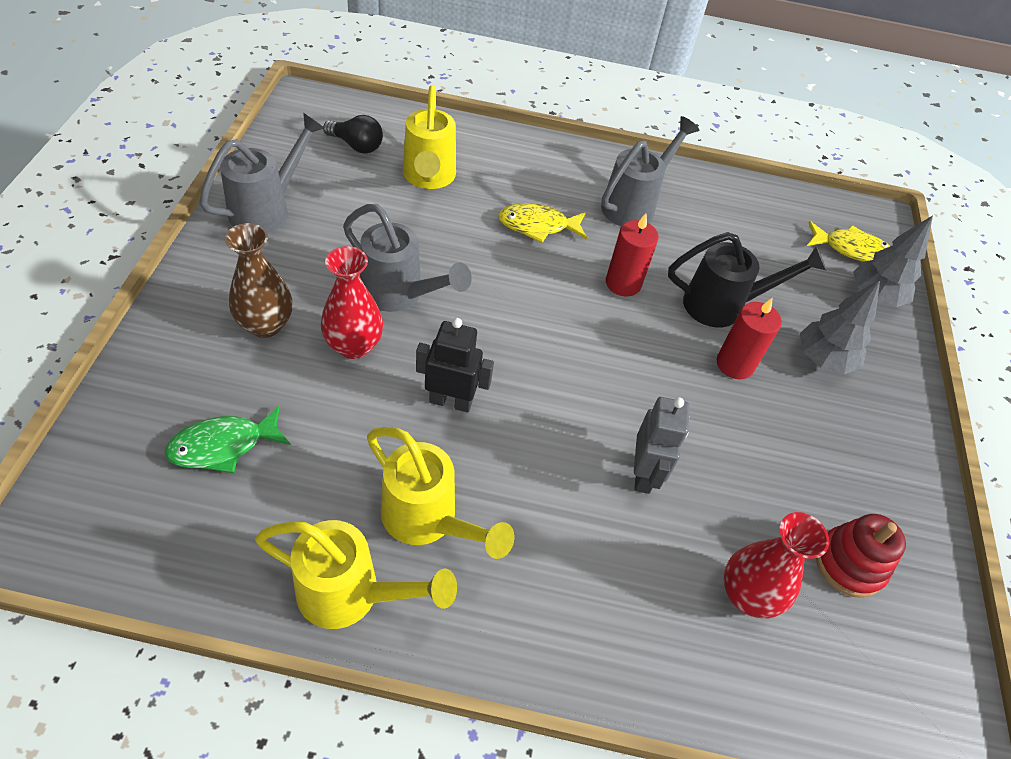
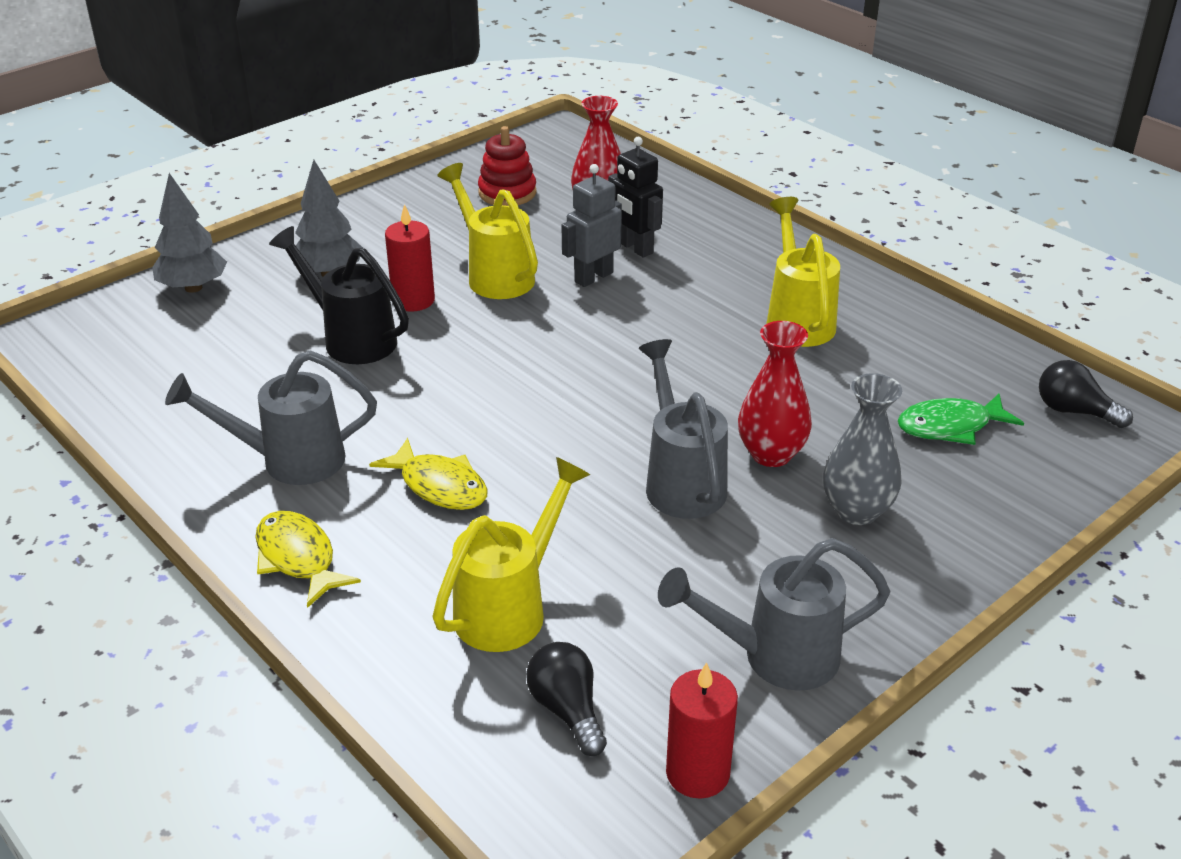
camera: 135 degrees left, 15 degrees down
(108, 528) = (1074, 411): none -> black light bulb
(223, 446) = (950, 426): green fish -> green fish turned 150 degrees clockwise
(266, 325) = (856, 511): brown vase -> grey vase
(352, 595) = (886, 307): yellow watering can -> yellow watering can (494, 275)
(451, 401) = (710, 376): black robot -> black robot (635, 248)
(623, 283) = (423, 394): red candle -> red candle (697, 773)
(851, 249) = (134, 325): yellow fish -> yellow fish (298, 558)

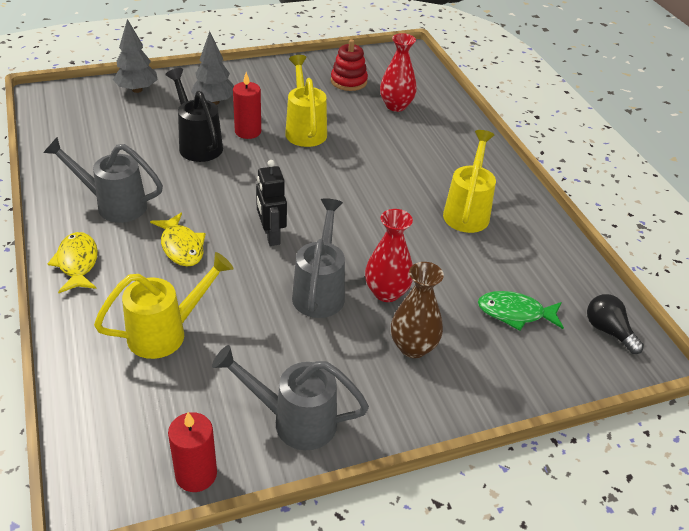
camera: 20 degrees right, 5 degrees up
(567, 710) = (152, 406): black light bulb -> none
(593, 277) = (361, 147): grey robot -> none
(635, 248) = (399, 137): black robot -> black robot (271, 236)
(856, 511) = (413, 347): grey vase -> brown vase

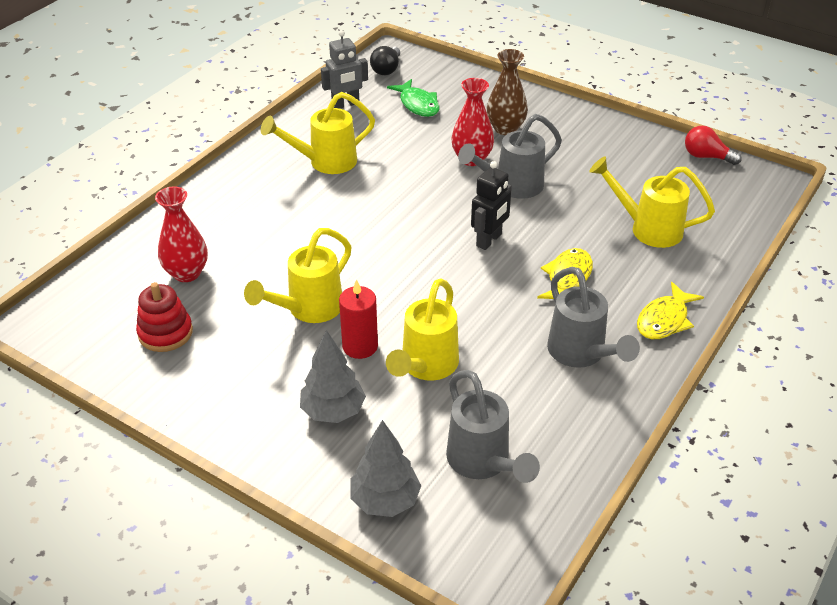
camera: 125 degrees left, 0 degrees up
(196, 474) = (706, 157): red candle -> red light bulb
(197, 144) = (425, 367): black watering can -> yellow watering can
(293, 421) = (624, 144): grey watering can -> grey watering can (483, 463)
(555, 267) = (345, 104): none -> grey robot

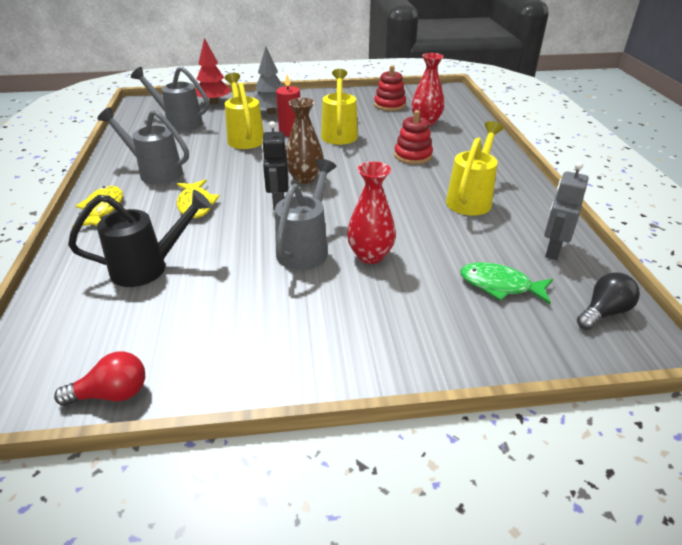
camera: 140 degrees right, 5 degrees down
(289, 231) = (413, 156): none -> red stacking toy
(385, 500) = (214, 102): grey tree -> red tree
(387, 69) = (603, 312): black light bulb -> black light bulb turned 75 degrees clockwise
(505, 128) = (381, 304): brown vase -> brown vase (305, 178)
(647, 228) = (149, 267): yellow watering can -> black watering can

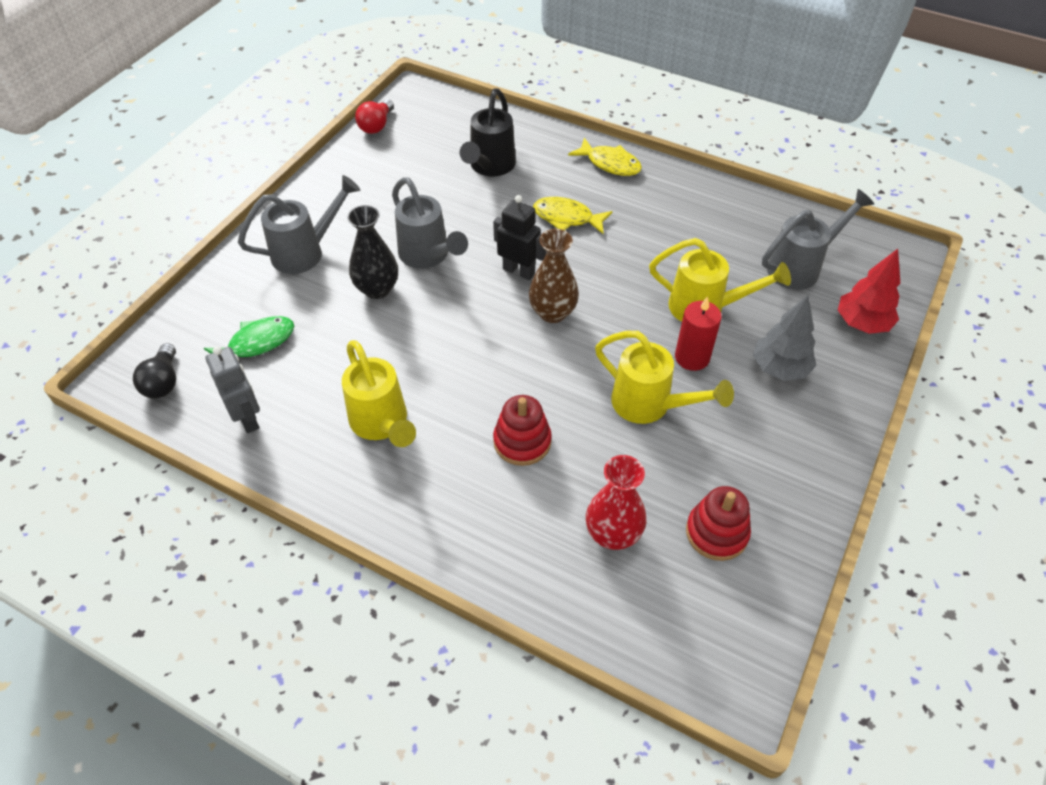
camera: 125 degrees right, 15 degrees up
(155, 172) = (663, 211): grey watering can -> grey watering can (306, 252)
(370, 255) = (377, 289): red vase -> black vase

